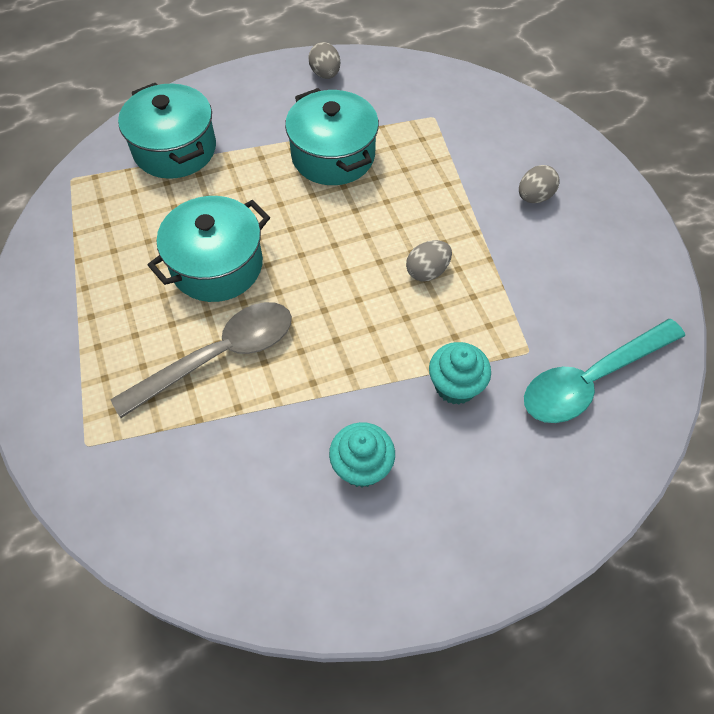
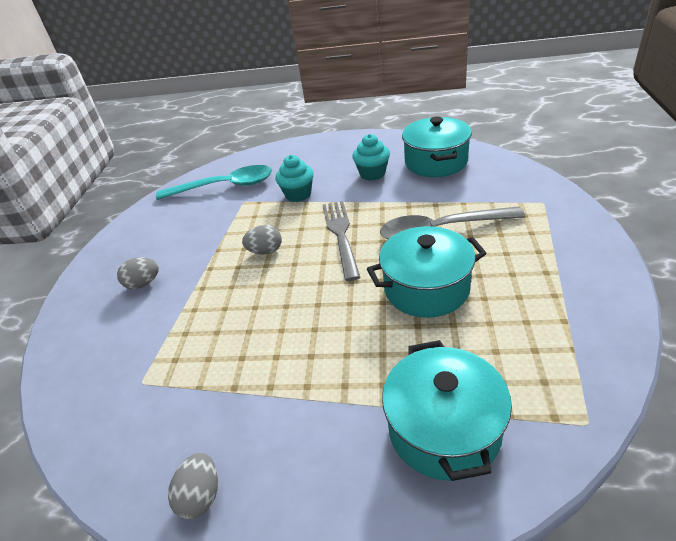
camera: 150 degrees left, 20 degrees down
(333, 155) = (270, 366): turquoise pot -> turquoise pot (436, 162)
(346, 318) = (341, 235): none -> grey fork

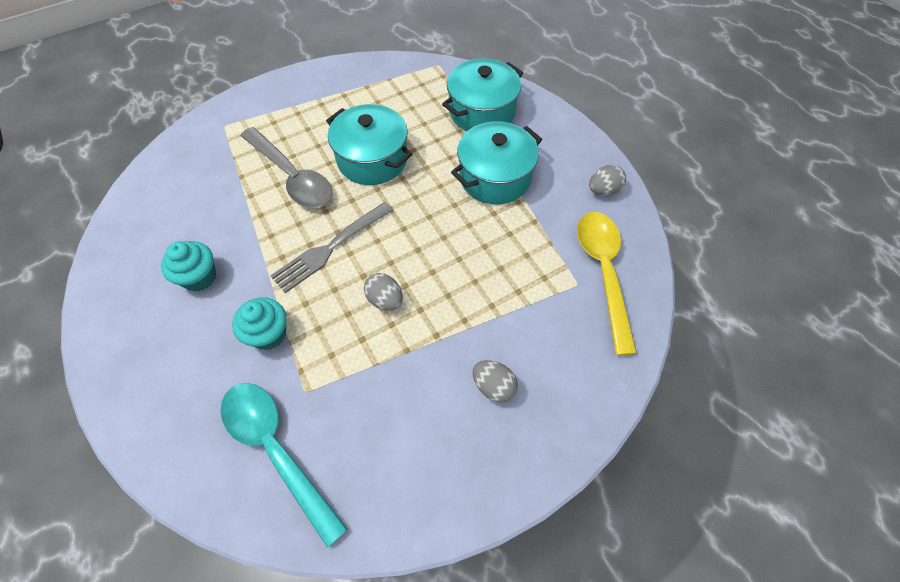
camera: 130 degrees left, 20 degrees up
(125, 414) = (603, 273): none -> yellow spoon
(436, 162) = (159, 226): turquoise pot -> turquoise pot (495, 177)

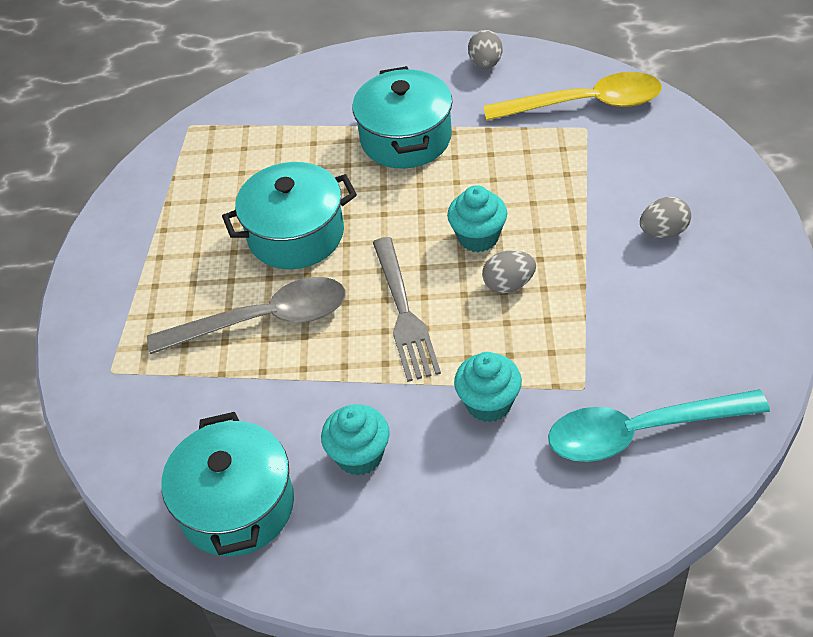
camera: 55 degrees left, 10 degrees down
(422, 261) = (478, 237): none -> turquoise cupcake
(482, 111) = (300, 114): turquoise pot -> turquoise pot (237, 506)
(603, 273) = (584, 104): yellow spoon -> yellow spoon turned 150 degrees clockwise

